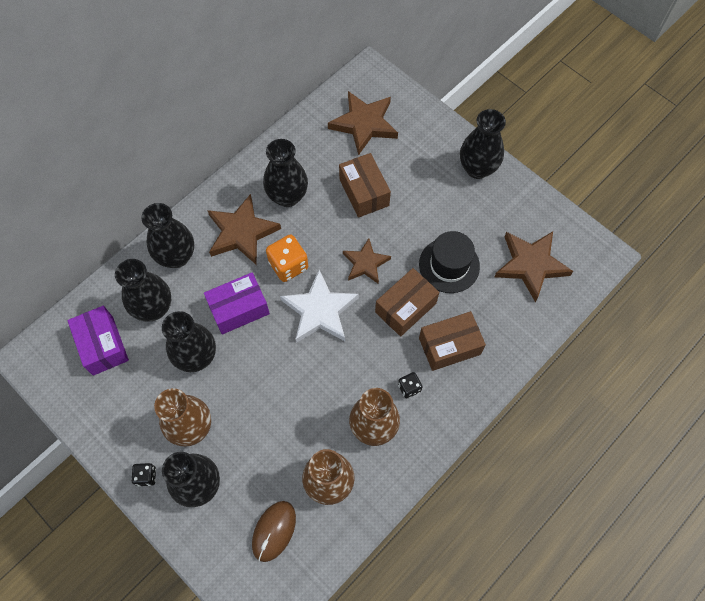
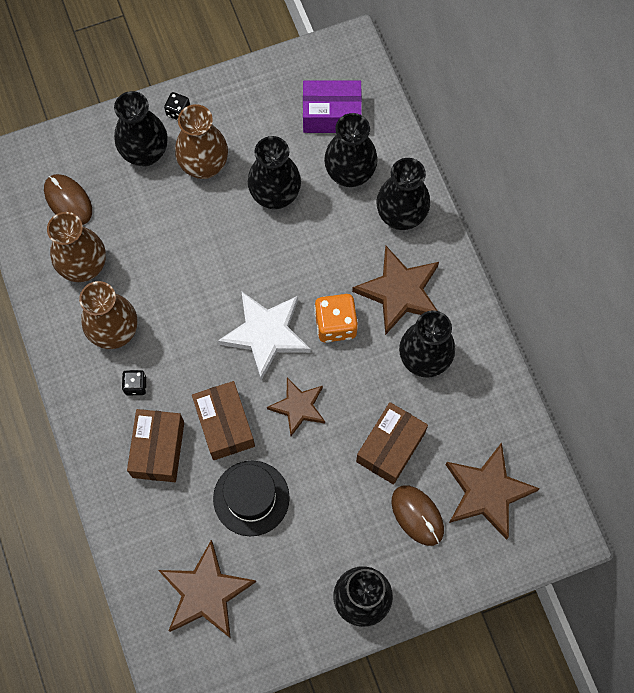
camera: 115 degrees right, 5 degrees up
(239, 309) = (308, 255): purple box -> none
(364, 192) = (390, 447): brown box -> brown box turned 60 degrees counterclockwise
(403, 158) = (417, 515): none -> brown mouse

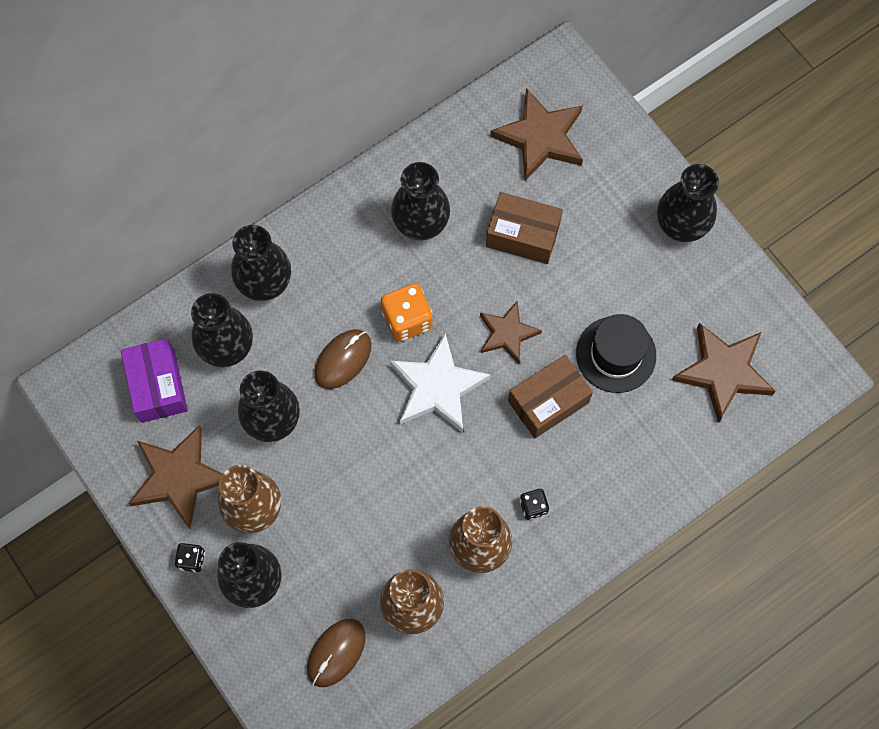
camera: 105 degrees left, 0 degrees up
(158, 449) = (595, 461): brown box -> none
(399, 292) = (353, 265): brown star -> brown star (179, 477)
(417, 515) = (583, 195): brown mouse -> brown mouse (343, 360)

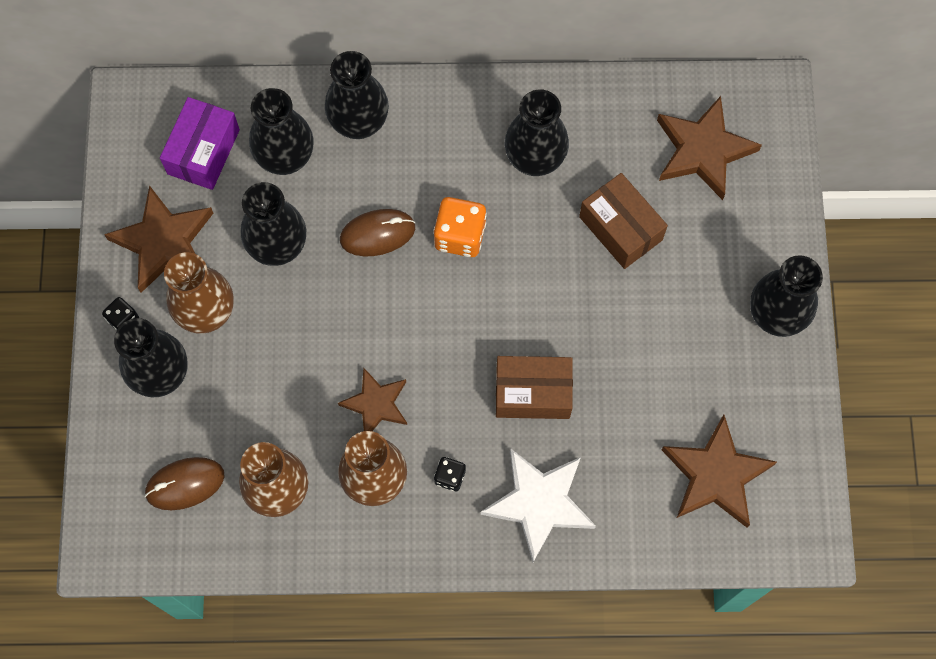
camera: 35 degrees right, 0 degrees up
(437, 387) = (443, 313): white star -> white star (539, 503)
(507, 333) = (541, 307): brown star -> brown star (376, 404)
(616, 354) = (626, 392): black hat -> none

